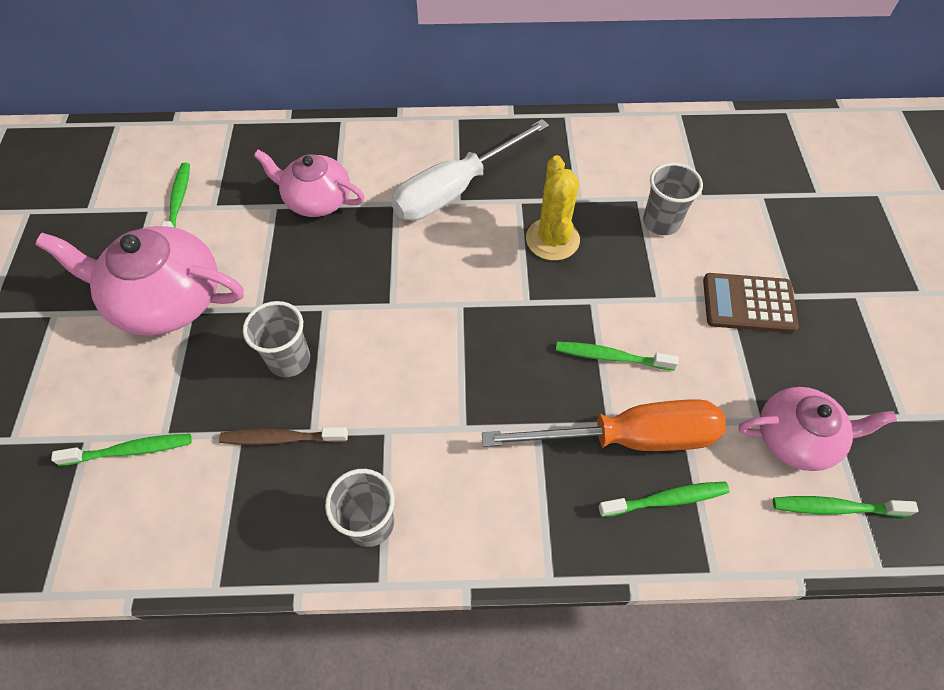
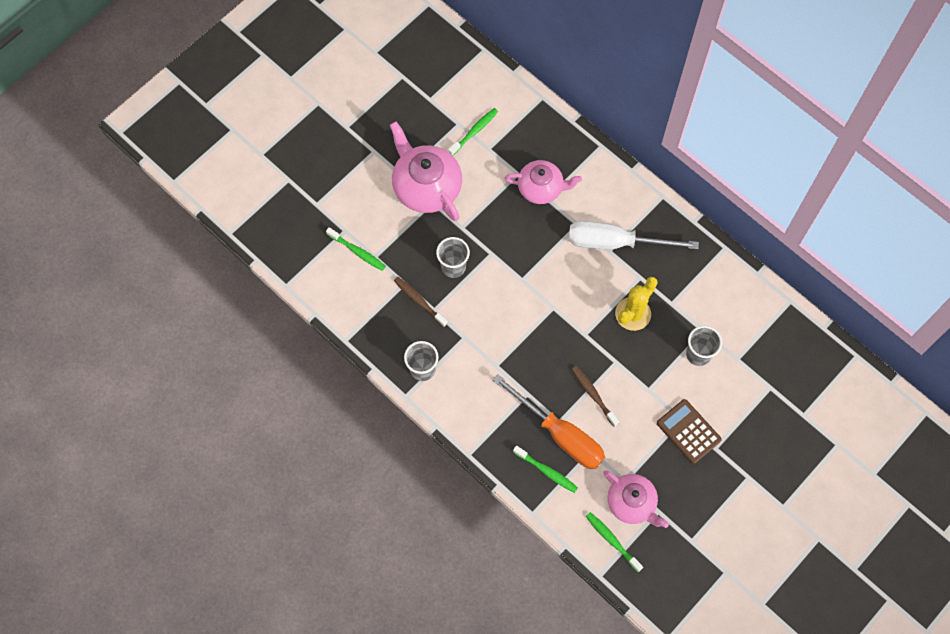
camera: 45 degrees right, 10 degrees up
(317, 199) = (541, 188): pink teapot -> pink teapot turned 120 degrees clockwise
(611, 357) = (593, 395): green toothbrush -> brown toothbrush

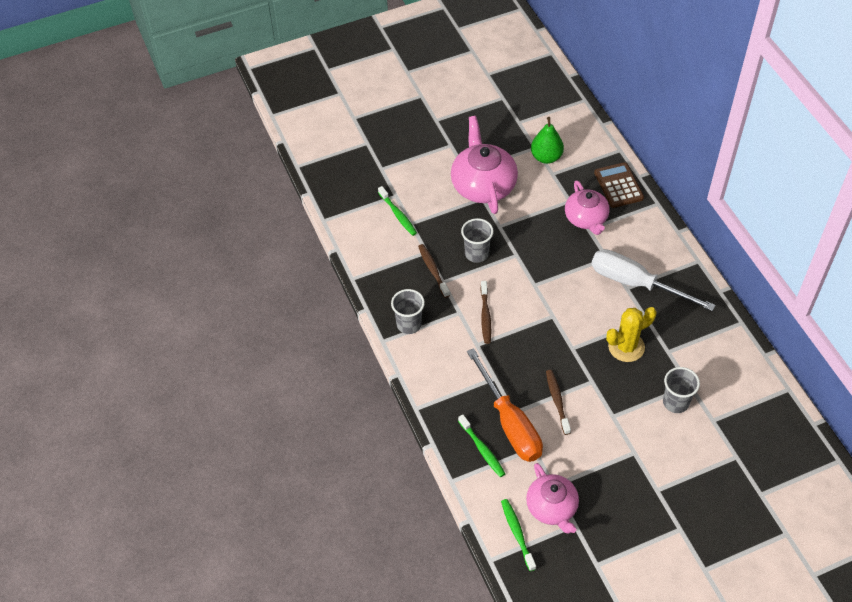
camera: 25 degrees right, 15 degrees down
(474, 131) = (546, 157): green toothbrush -> green pear
(490, 331) = (485, 316): none -> brown toothbrush
(541, 188) = (586, 218): pink teapot -> pink teapot turned 45 degrees clockwise
(688, 431) = (636, 466): brown calculator -> brown calculator (618, 185)

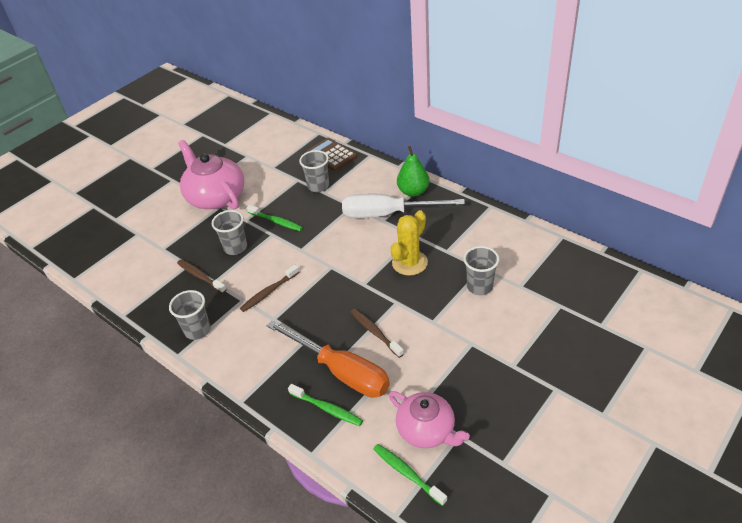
camera: 25 degrees left, 10 degrees down
(398, 214) = (146, 247): green toothbrush -> green toothbrush (276, 221)
(485, 316) = (269, 292): brown toothbrush -> brown toothbrush turned 75 degrees clockwise
(546, 157) = (260, 158): green pear -> green pear (413, 191)
(586, 218) = (318, 186): pink teapot -> grey cup

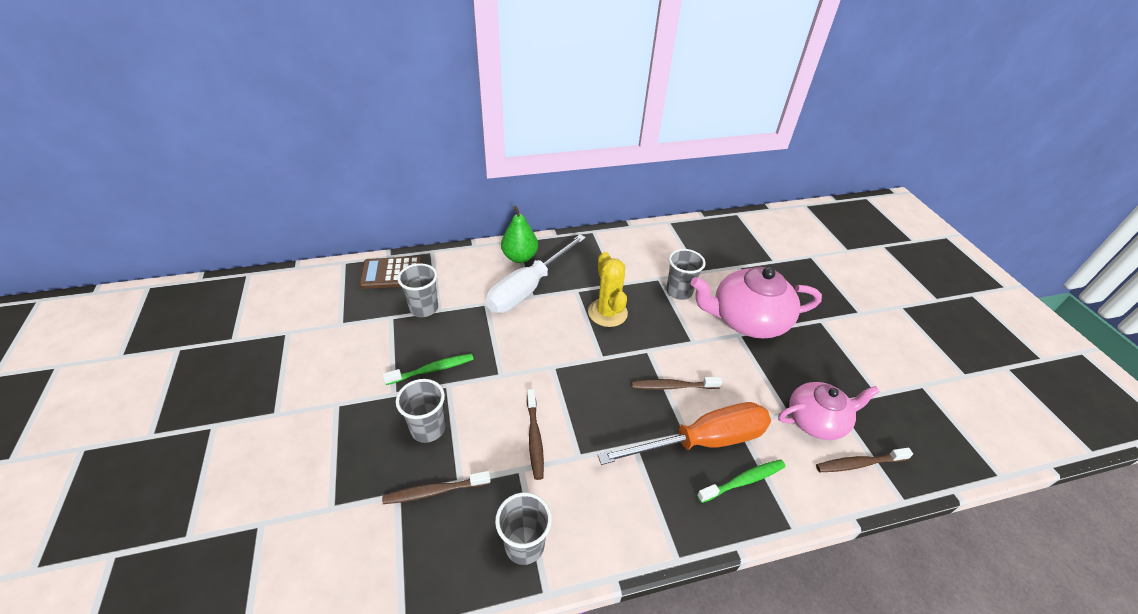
camera: 60 degrees left, 0 degrees up
(215, 196) = (313, 399): pink teapot -> pink teapot (747, 319)
(407, 473) = (859, 463): green toothbrush -> brown toothbrush

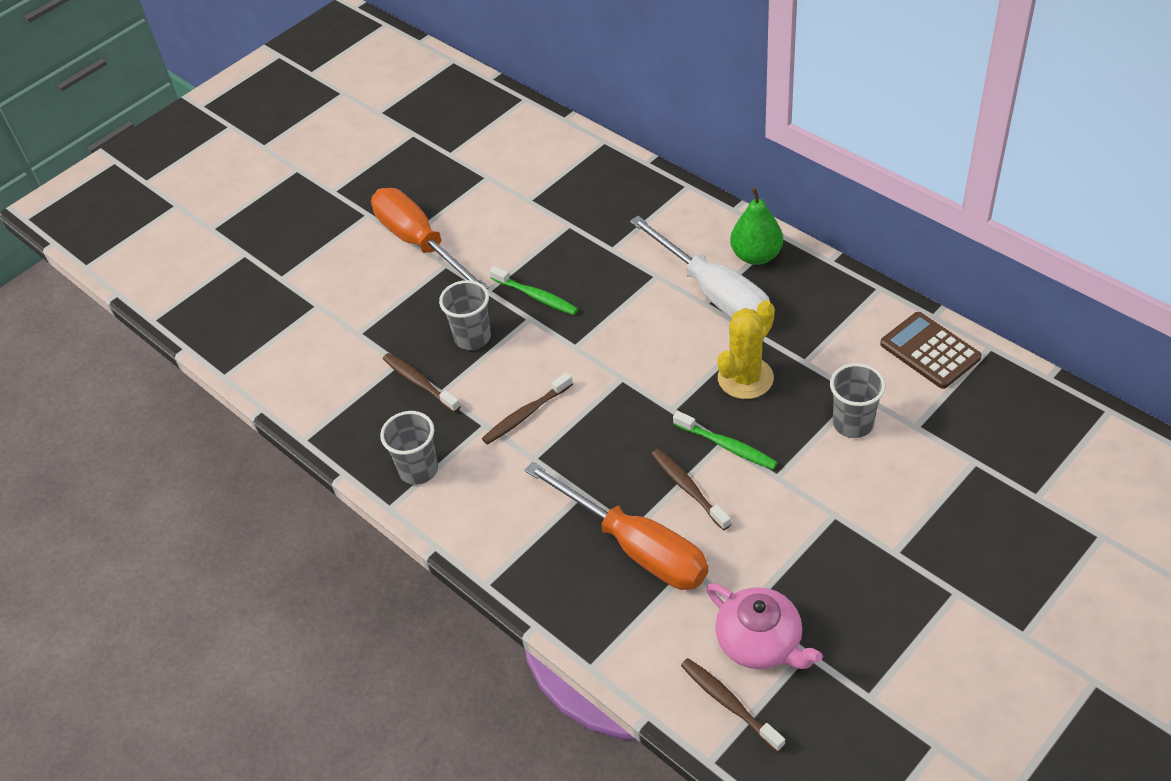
camera: 65 degrees right, 5 degrees up
(293, 408) = (420, 243): none -> orange screwdriver
(392, 273) = (625, 183): brown calculator -> brown calculator (930, 351)
(424, 308) = (603, 238): grey cup -> none
(528, 288) = (713, 293): white screwdriver -> white screwdriver turned 135 degrees counterclockwise
(743, 481) = (614, 602): green toothbrush -> green toothbrush (727, 446)
(747, 319) = (872, 512): pink teapot -> none

